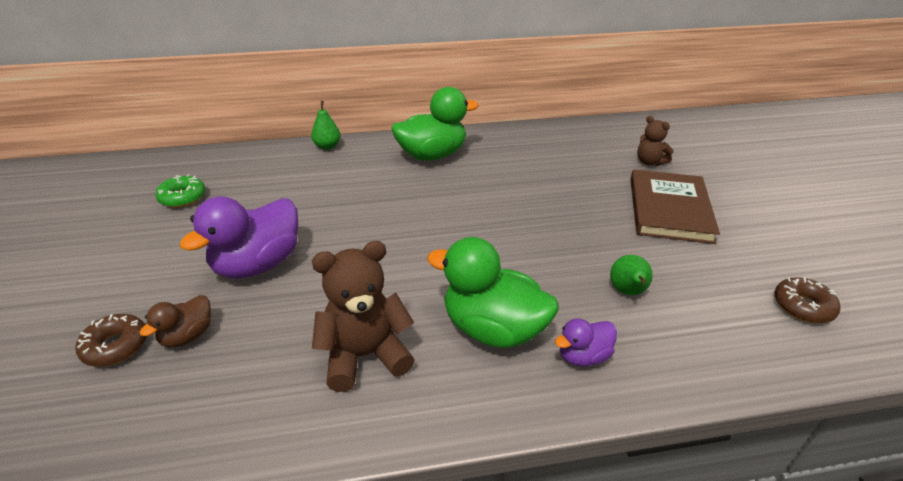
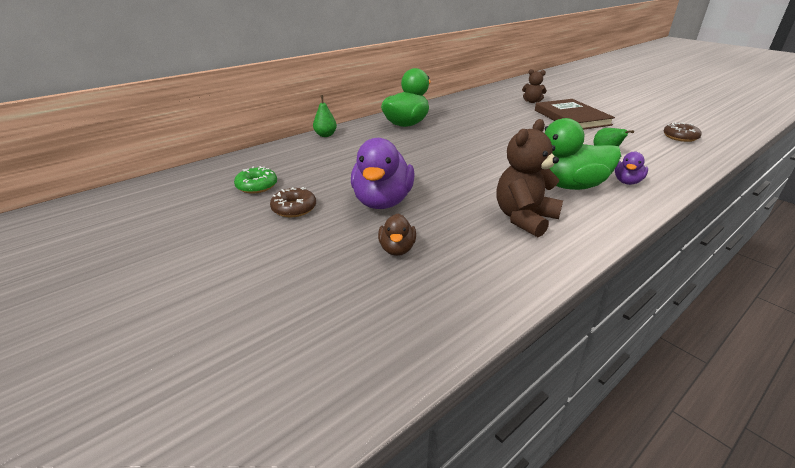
camera: 30 degrees left, 5 degrees down
(115, 346) = (352, 273): brown donut -> brown donut (294, 208)

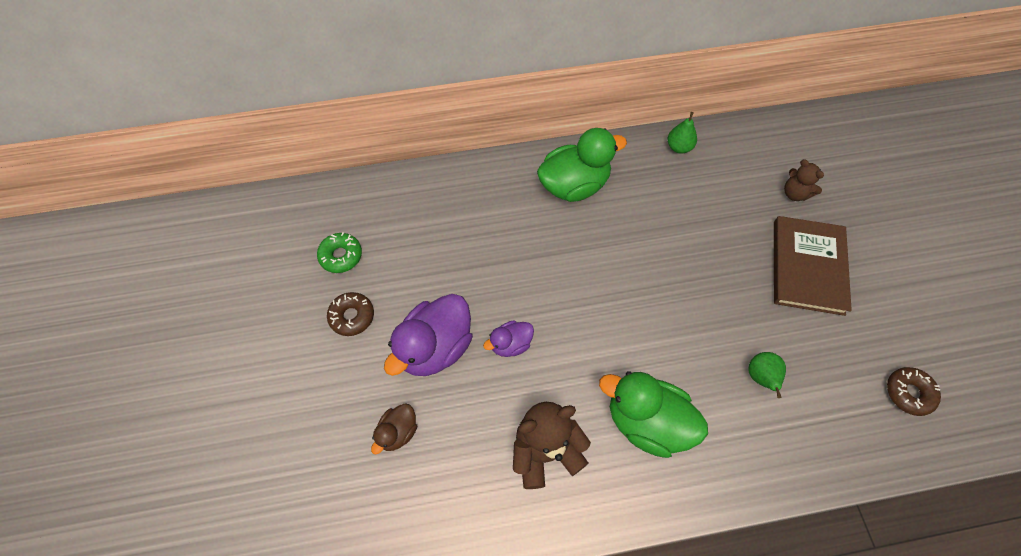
camera: 30 degrees right, 30 degrees up
(325, 135) = (465, 172): green pear -> green pear (679, 147)
(627, 182) = (720, 450): purple duck -> purple duck (510, 344)

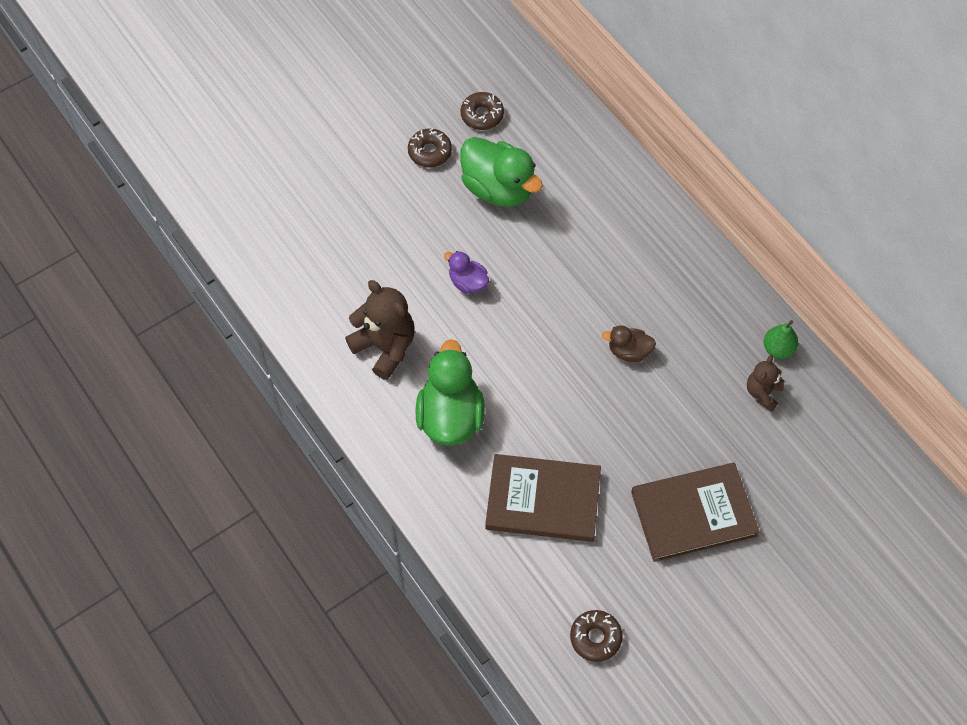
camera: 65 degrees right, 0 degrees up
(341, 256) = (482, 115): green donut -> brown donut
(398, 432) = (348, 233): brown duck -> brown duck (629, 351)
(435, 348) = (434, 226): purple duck -> none
(574, 185) = (669, 269): green duck -> green duck (498, 188)
(761, 377) = (543, 500): green pear -> brown book
(795, 193) = (783, 479): brown teddy bear -> brown teddy bear (762, 393)

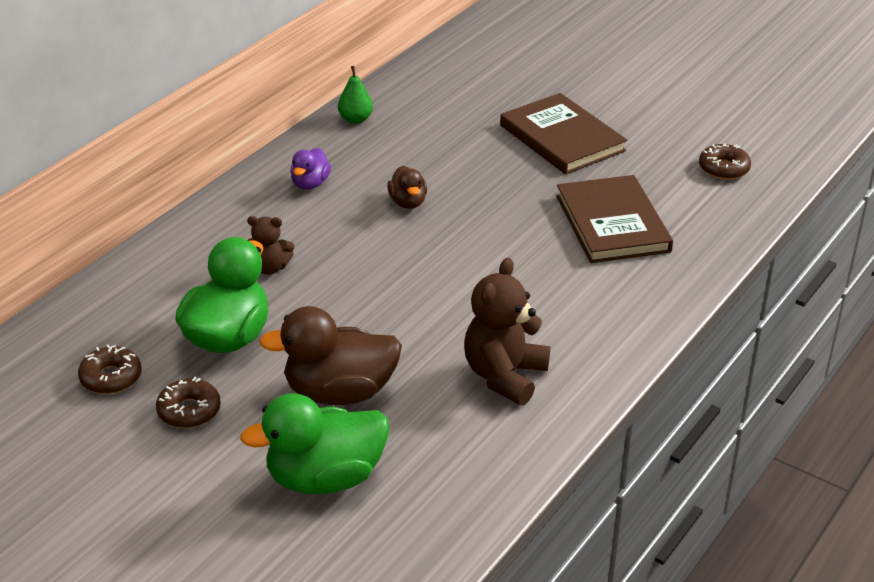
camera: 110 degrees left, 25 degrees down
(411, 240) = (339, 392): none -> brown duck
(450, 416) = (561, 304): green duck -> green duck (325, 478)
(467, 282) = (379, 331): purple duck -> purple duck (310, 184)
(762, 393) = (409, 121): brown teddy bear -> brown teddy bear (269, 268)

